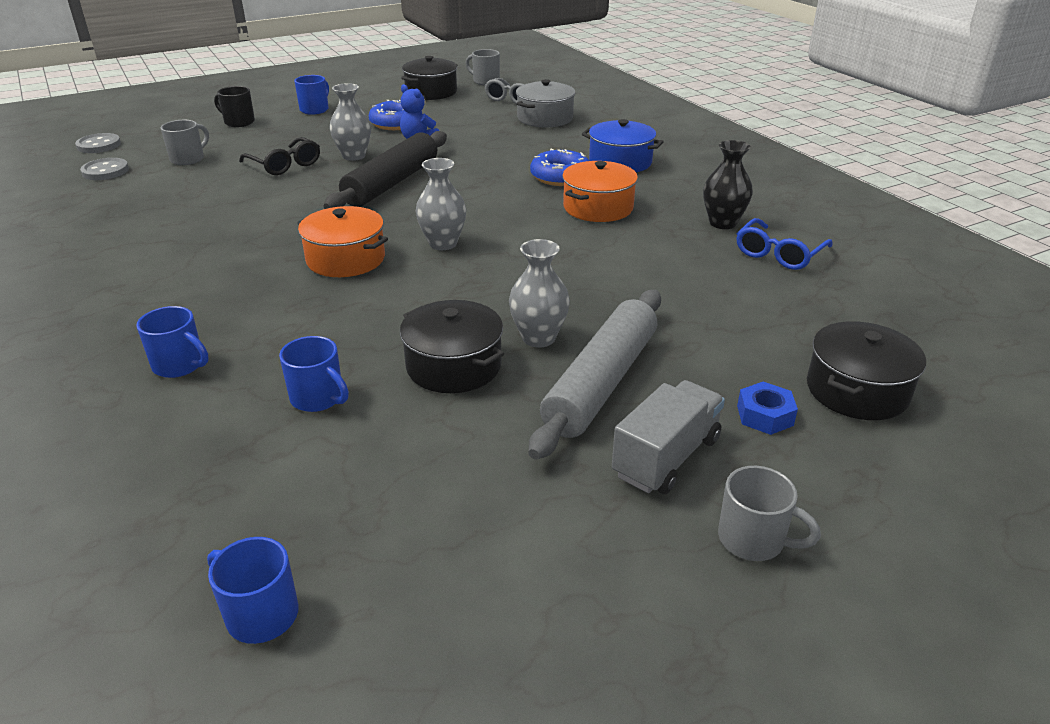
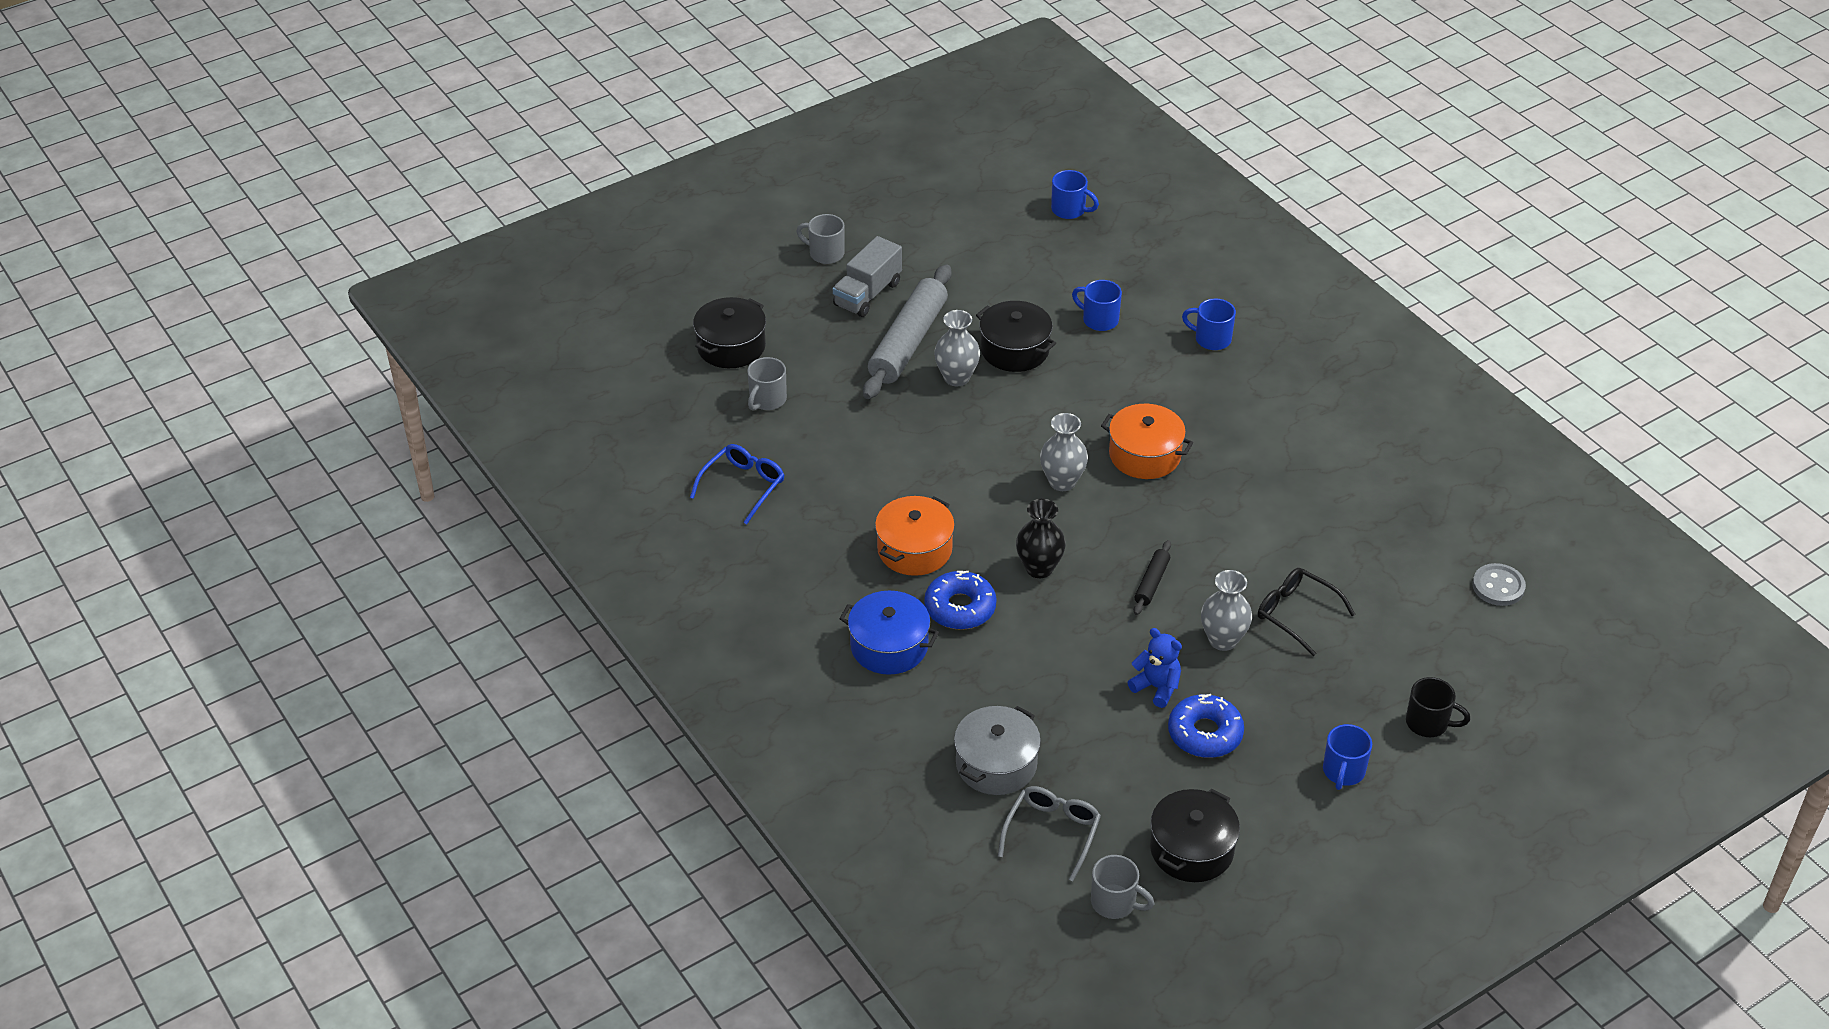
camera: 175 degrees right, 10 degrees up
(99, 145) = (1563, 646): grey button -> none
(188, 159) = (1422, 620): grey mug -> grey mug (767, 400)
(392, 183) = (1152, 582): black rolling pin -> black rolling pin, size x0.46
(722, 223) = (786, 530): black vase -> black vase (1039, 568)
(765, 415) = (800, 324): blue nut -> none

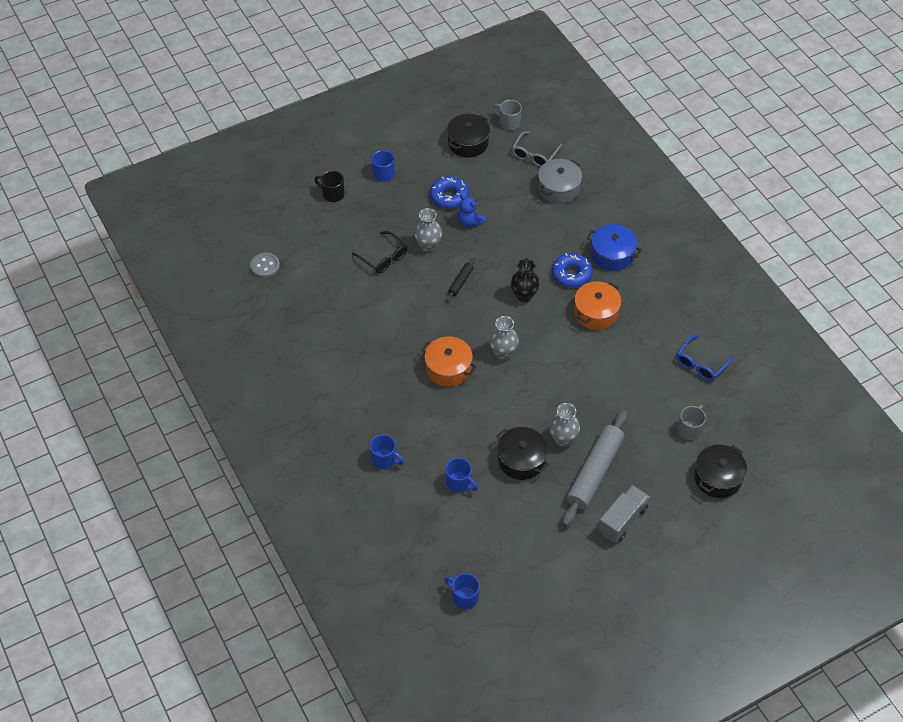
camera: 175 degrees left, 10 degrees up
(825, 253) = (654, 564): grey mug -> none

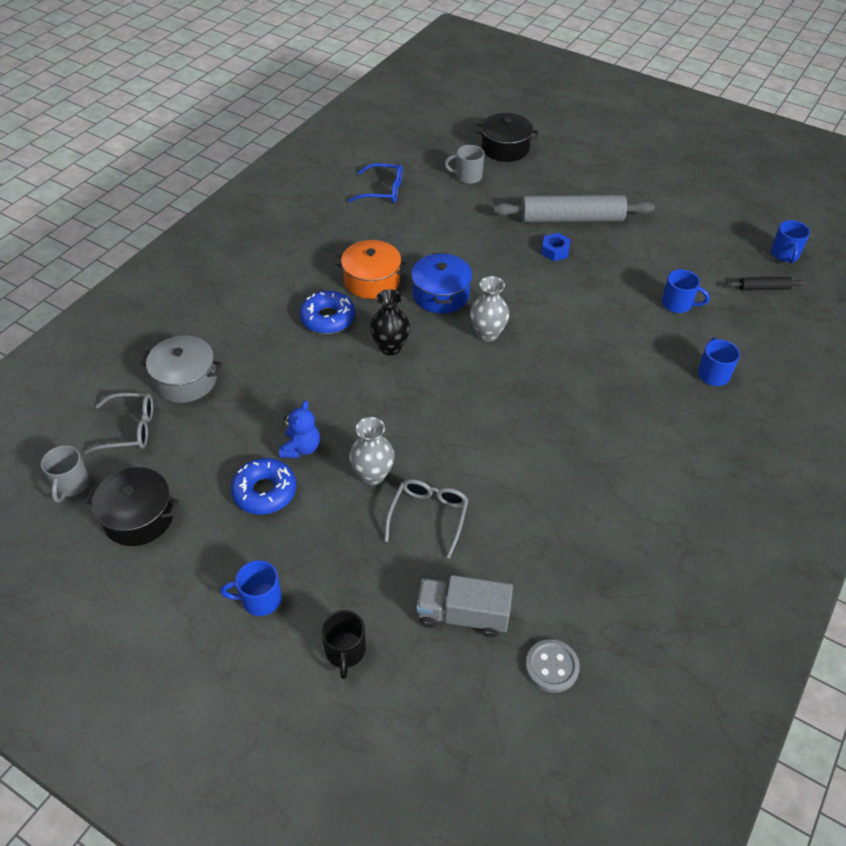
camera: 120 degrees left, 5 degrees down
(383, 257) = (428, 516): black glasses -> grey glasses
(448, 368) = (548, 371): orange pot -> none
(459, 483) = (678, 304): blue mug -> blue mug turned 105 degrees clockwise
(460, 282) = (412, 414): black rolling pin -> black rolling pin (764, 288)
(521, 460) = (607, 270): black pot -> none
(563, 439) = (555, 251): grey vase -> blue nut
(612, 254) = (274, 295): blue pot -> blue pot (441, 295)
(622, 520) = (603, 187): grey truck -> grey truck (463, 615)

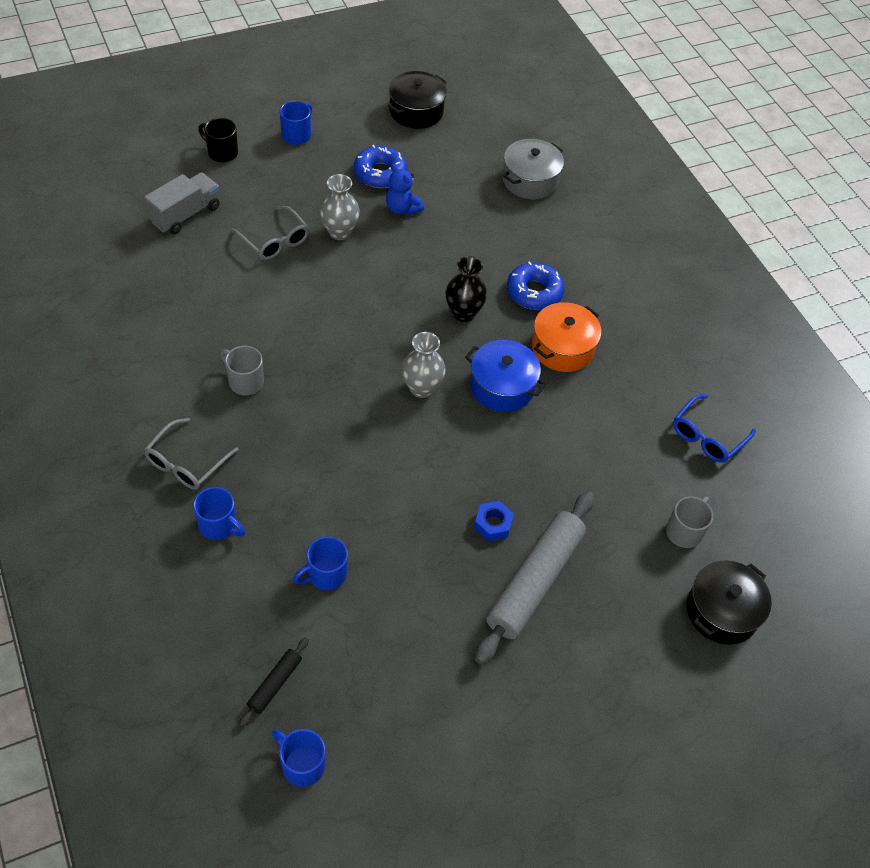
camera: 120 degrees right, 5 degrees up
(71, 484) = (474, 93): grey mug -> grey mug (245, 381)
(129, 429) = (503, 135): grey glasses -> grey glasses (186, 463)
(551, 667) = (107, 233): grey button -> none

